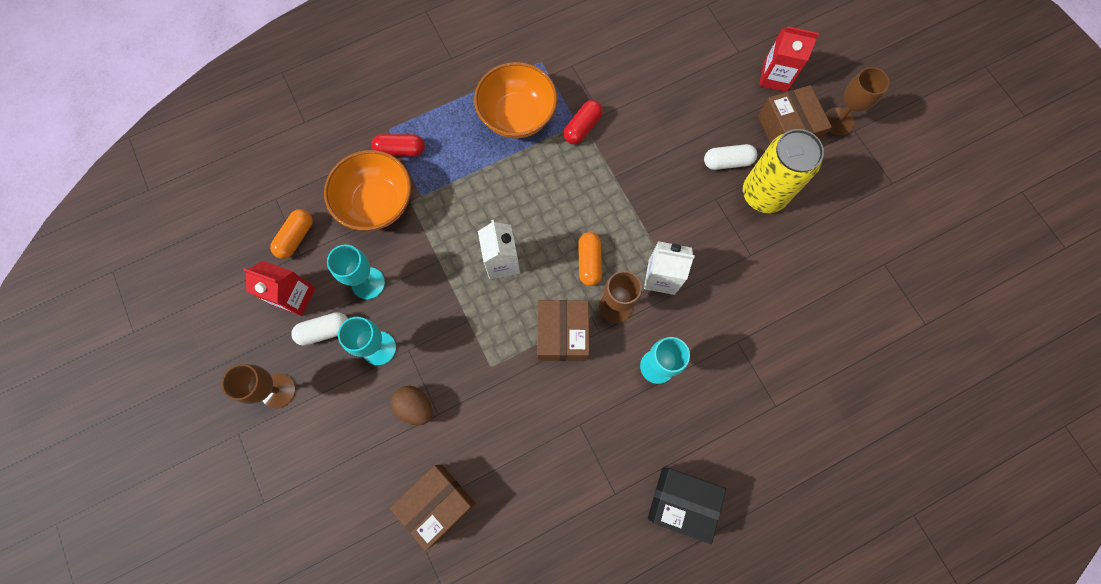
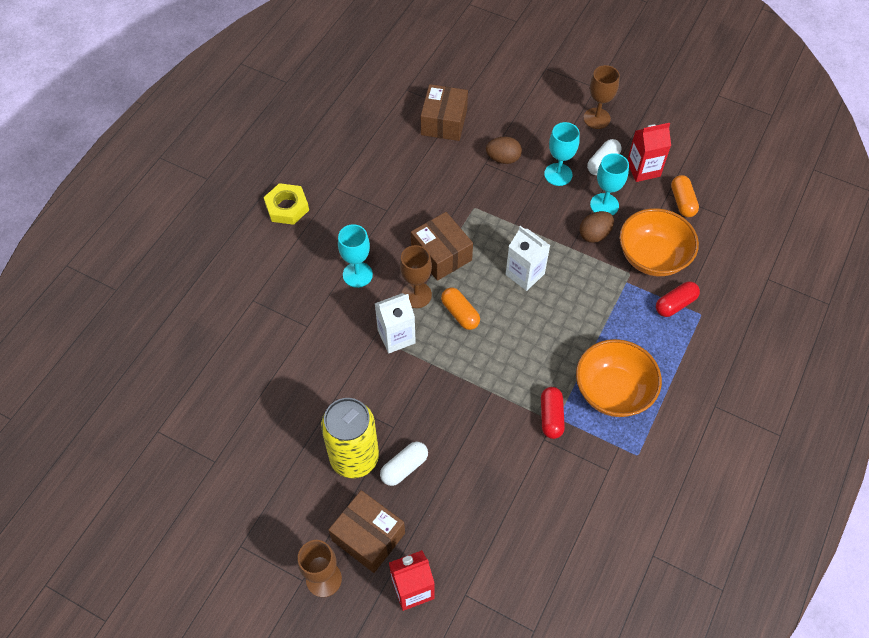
camera: 145 degrees right, 15 degrees down
(405, 259) = (594, 234): none -> brown egg
(681, 502) = (287, 207): black box -> yellow nut

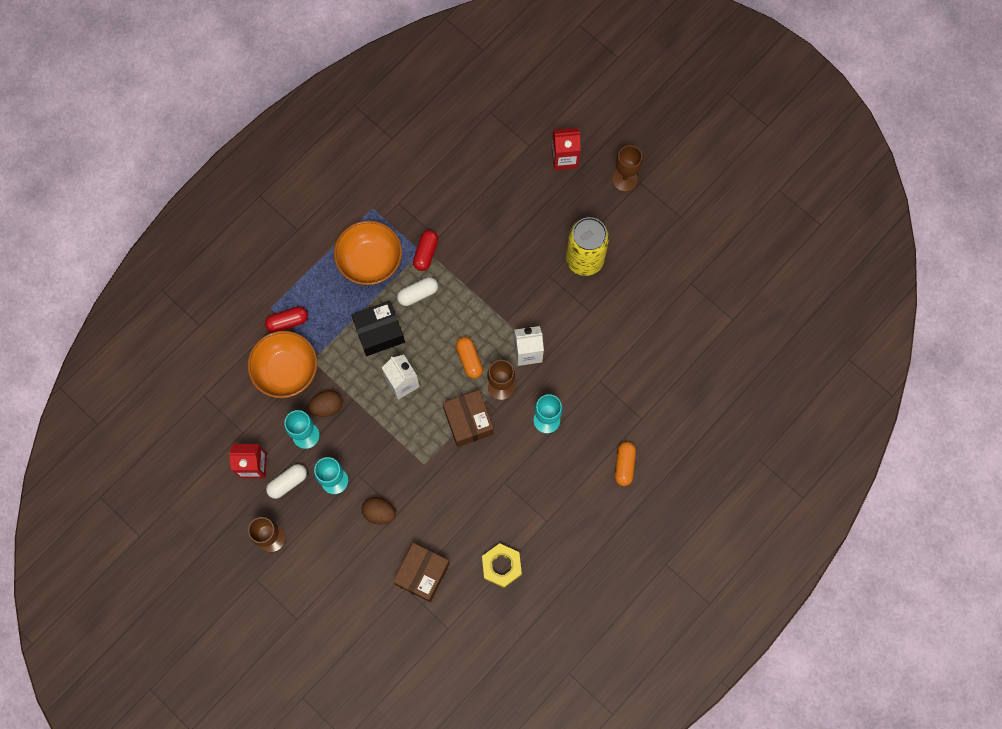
camera: 165 degrees left, 15 degrees up
(287, 207) = (595, 509): yellow nut -> yellow nut (501, 566)
(368, 537) = (587, 200): brown box -> none
(404, 467) = (549, 243): white capsule -> white capsule (418, 294)
(570, 317) = (379, 332): none -> black box
(682, 202) = (234, 420): orange capsule -> orange capsule (624, 465)

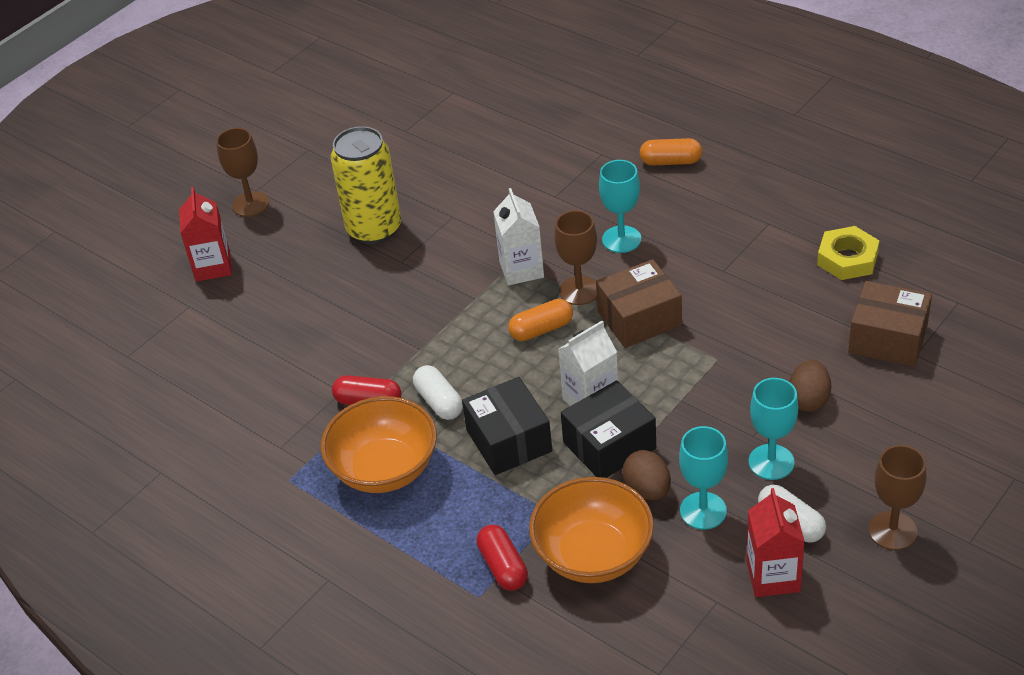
camera: 90 degrees left, 30 degrees down
(365, 389) = (609, 445): none -> black box

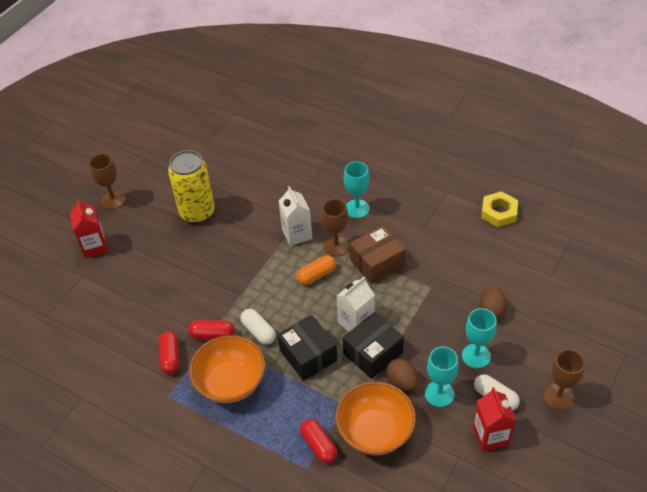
camera: 10 degrees left, 5 degrees up
(300, 427) = (170, 357): none -> red capsule
(671, 161) = (379, 153): orange capsule -> none
(888, 339) = (532, 265): brown box -> none

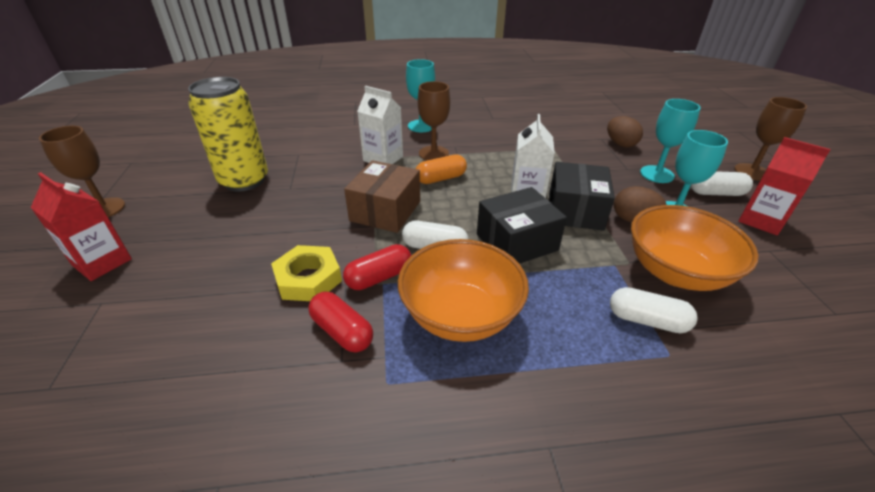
camera: 40 degrees left, 10 degrees down
(308, 355) = (516, 242): black box -> black box turned 45 degrees counterclockwise
(316, 275) = (441, 178): orange capsule -> orange capsule turned 45 degrees clockwise
(319, 445) = (647, 320): red capsule -> white capsule
(377, 263) = (486, 150): brown box -> brown box (385, 211)
(499, 212) = (537, 95): yellow nut -> yellow nut (308, 279)

